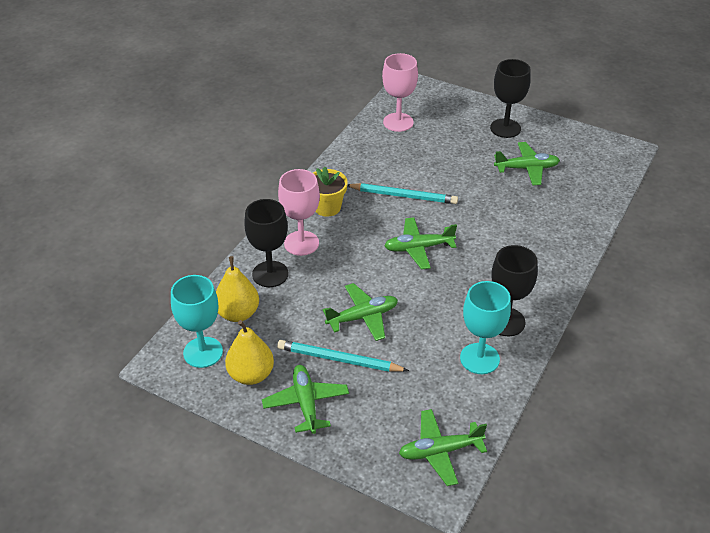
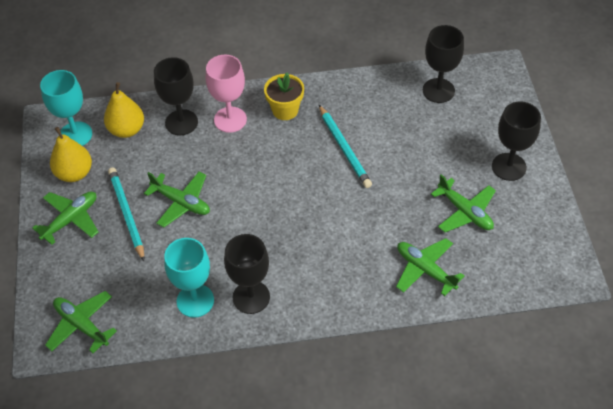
camera: 55 degrees right, 10 degrees up
(398, 122) = (438, 90): pink goblet -> black goblet
(418, 248) = (289, 193): green plane -> green plane (425, 270)

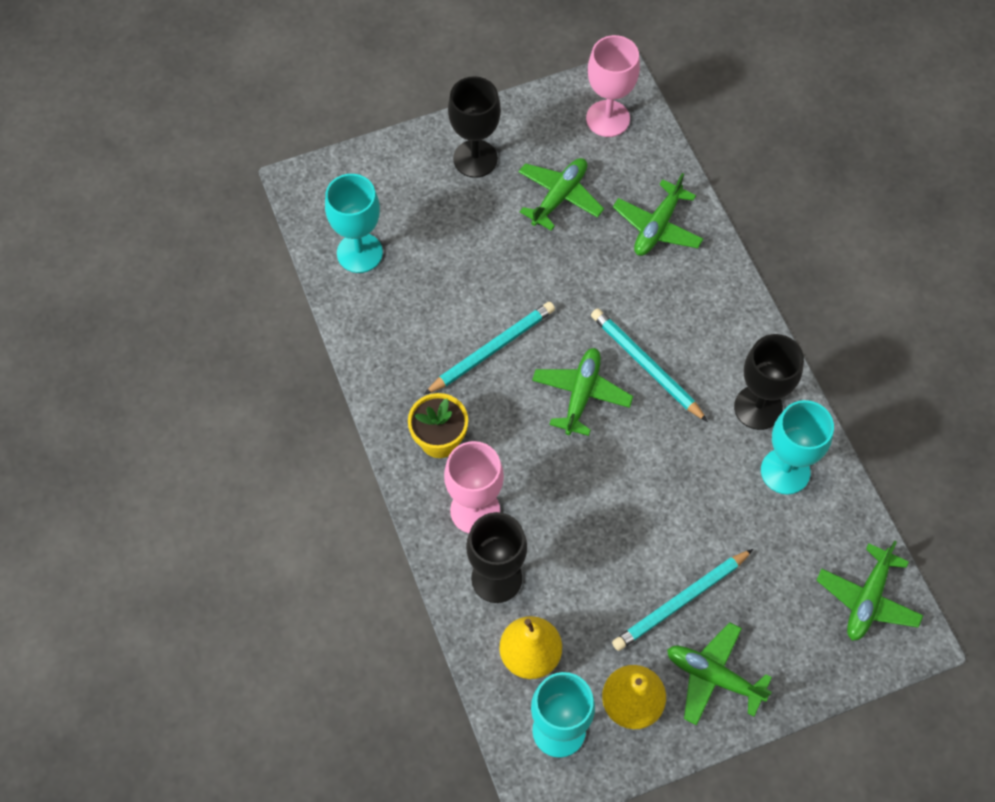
camera: 105 degrees left, 10 degrees up
(181, 202) = (640, 534): green plane -> green plane (581, 394)
(306, 235) = (646, 365): none -> turquoise pencil
(438, 90) = (359, 253): black goblet -> turquoise goblet
(536, 259) = (608, 118): none -> pink goblet

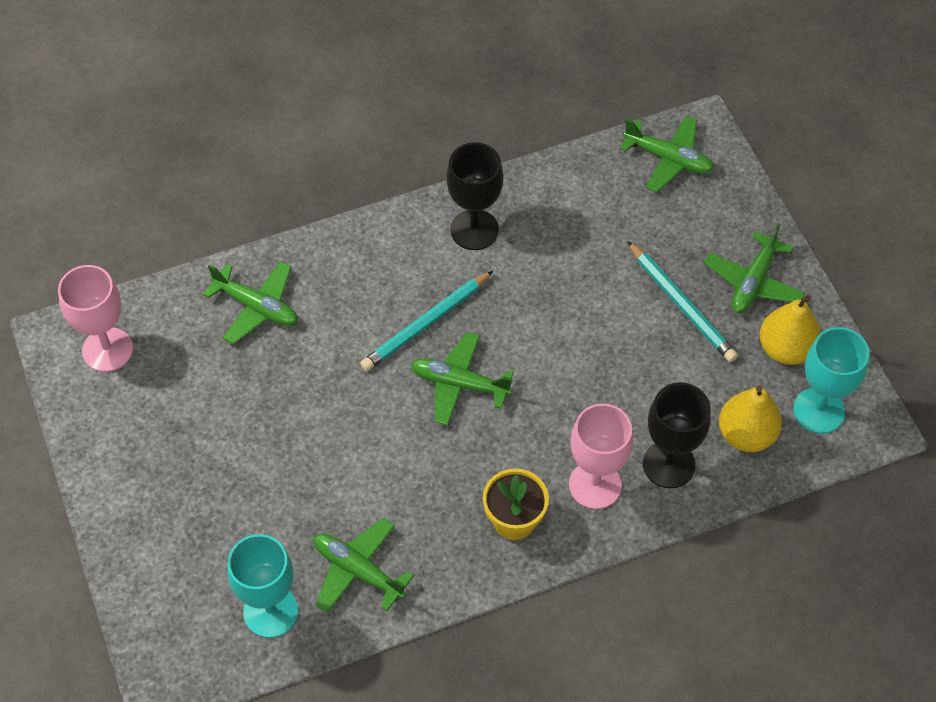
camera: 90 degrees left, 5 degrees down
(475, 159) = (148, 487): black goblet -> none
(492, 349) = (404, 469): turquoise pencil -> none
(559, 197) = (210, 400): green plane -> green plane (358, 570)
(785, 471) = (543, 212): turquoise goblet -> none

